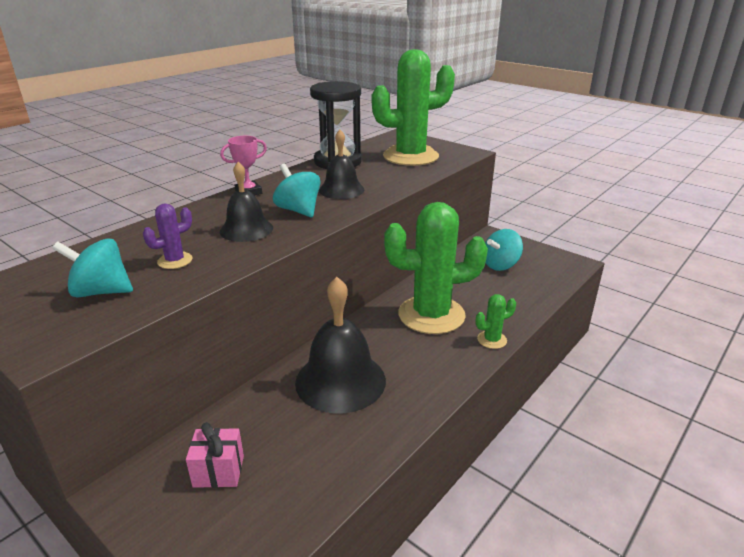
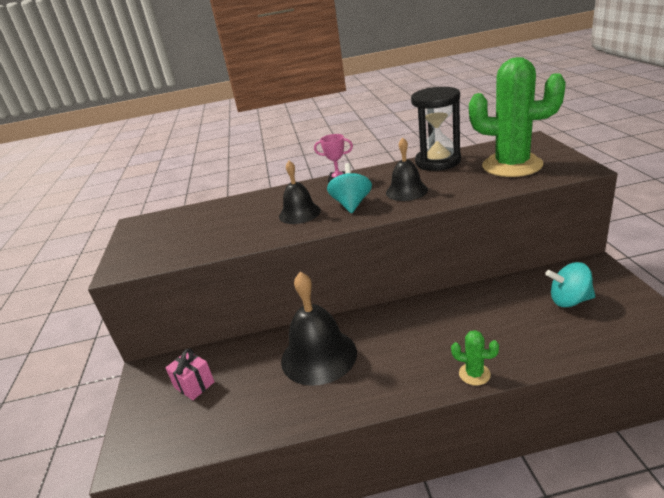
camera: 45 degrees right, 0 degrees up
(101, 291) = (178, 239): turquoise spinning top -> none
(175, 261) = (234, 228): purple cactus -> none
(431, 315) = (444, 328): green cactus -> none

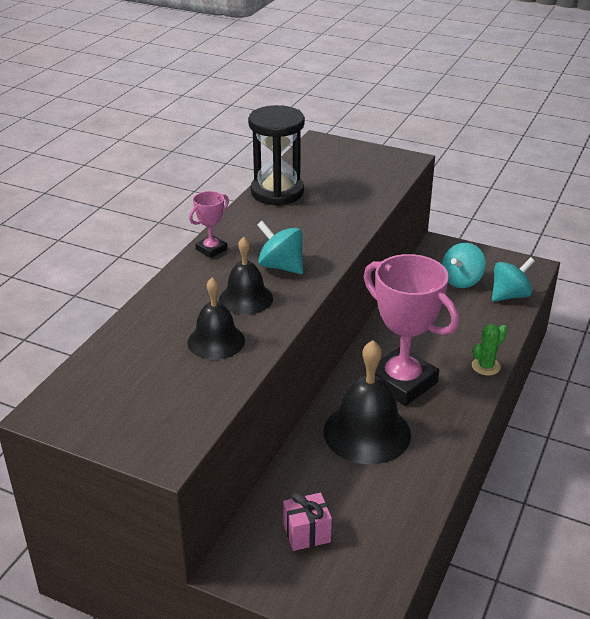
camera: 60 degrees left, 5 degrees up
(394, 341) = (402, 382): none -> pink trophy
(406, 191) = (306, 232): black bell -> black bell (216, 341)
(512, 165) = (350, 174): green cactus -> none
(598, 335) = (509, 295): none -> turquoise spinning top

